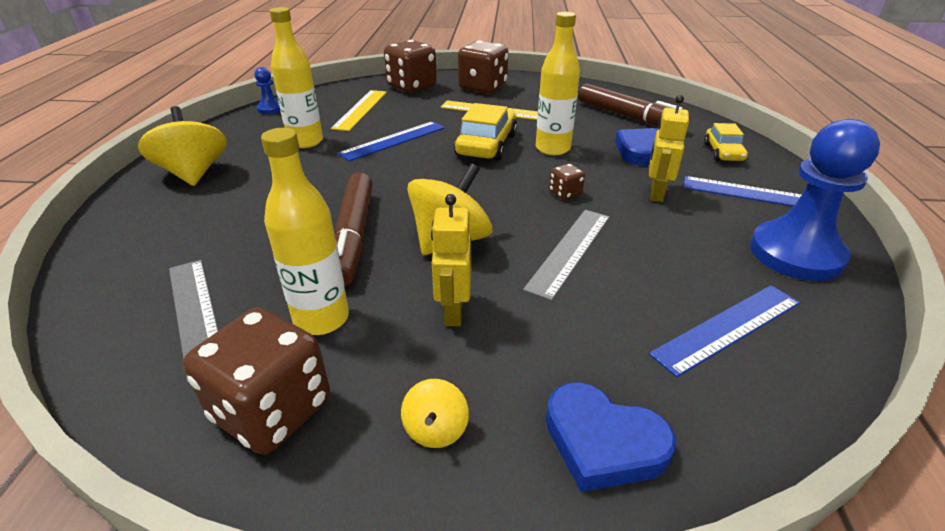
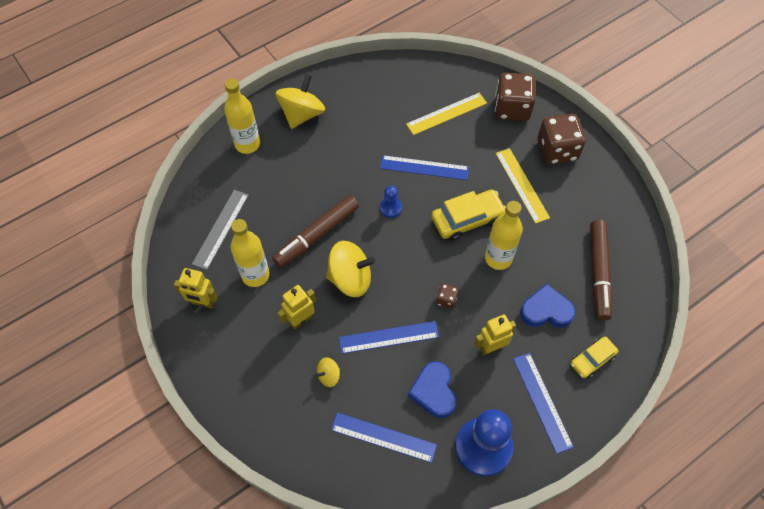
camera: 50 degrees right, 25 degrees up
(270, 109) = (399, 68): blue pawn -> blue pawn (390, 208)
(272, 410) = (203, 302): brown dice -> yellow robot
(306, 142) = (380, 127): yellow bottle -> yellow bottle (247, 144)
(435, 429) = (236, 361): yellow spinning top -> yellow spinning top (329, 376)
(569, 251) = (389, 337): grey ruler -> blue ruler
(602, 442) = (274, 420): blue heart -> blue heart (434, 391)

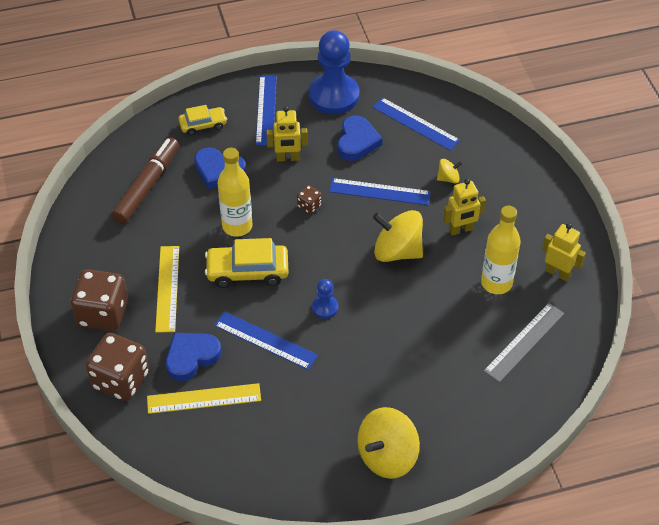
camera: 160 degrees left, 10 degrees down
(247, 144) = (469, 436): yellow bottle -> none
(317, 235) = (418, 303): brown marker -> none
(472, 139) = (191, 357): none -> blue heart

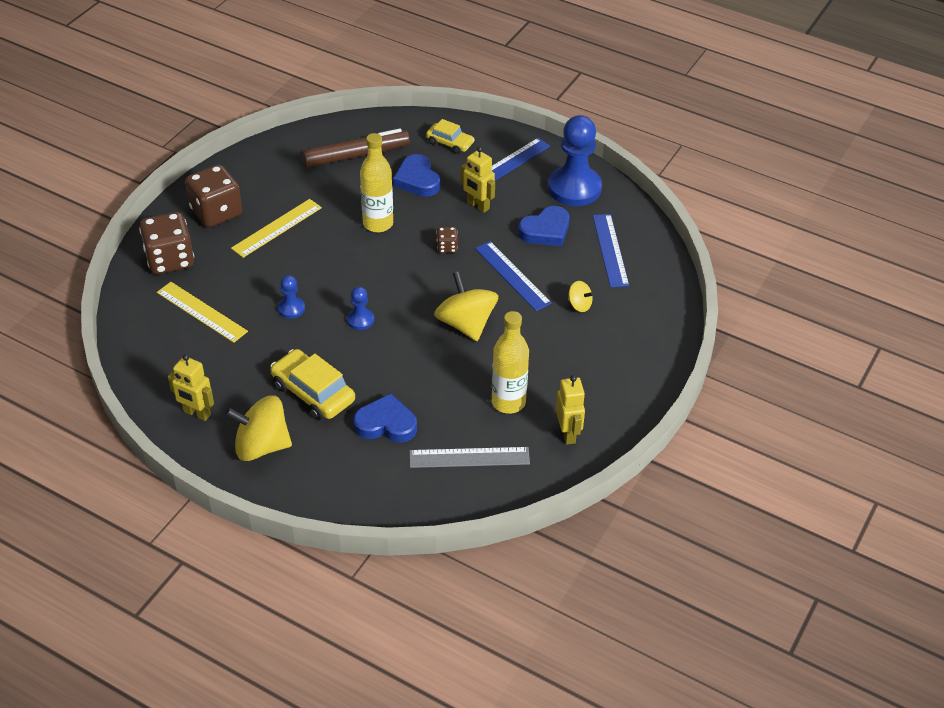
camera: 45 degrees right, 5 degrees down
(191, 357) = (230, 281): blue heart -> blue heart (386, 424)
(247, 271) = (343, 257): yellow car -> yellow car (313, 393)
(265, 340) = (291, 308): blue ruler -> blue pawn
(461, 230) = (536, 346): yellow robot -> yellow robot (196, 413)

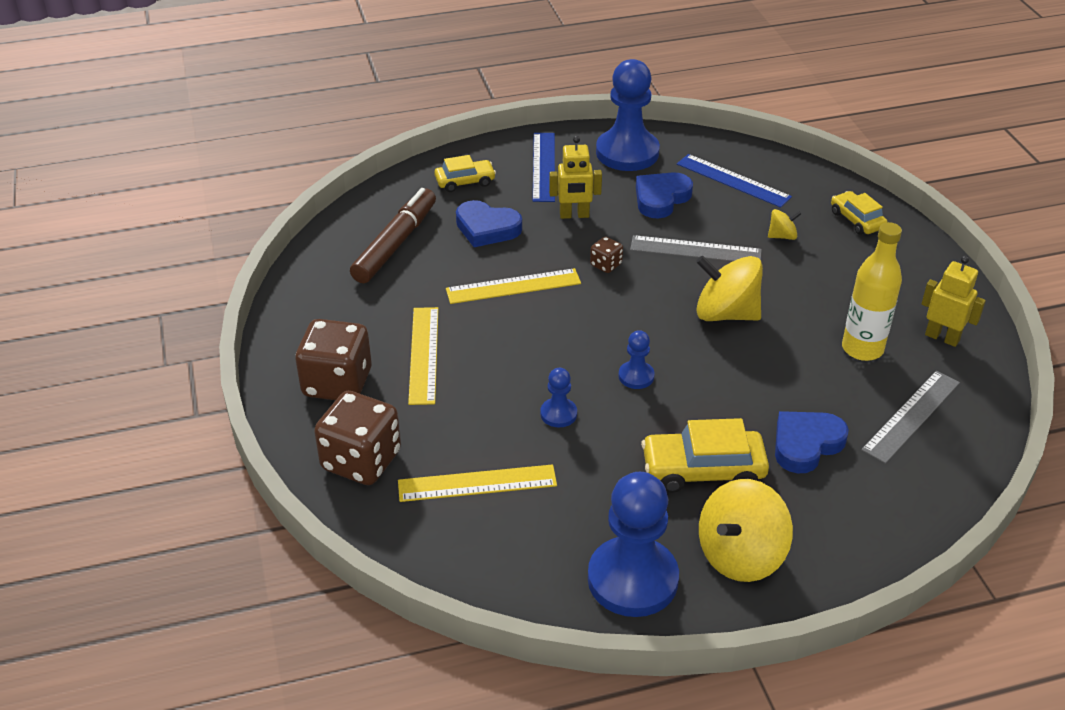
camera: 45 degrees left, 5 degrees down
(196, 413) = (632, 579): yellow robot -> blue pawn
(378, 224) = (513, 286): yellow bottle -> yellow ruler
(512, 276) = (695, 250): blue ruler -> grey ruler
(545, 230) = (661, 198): blue heart -> blue heart turned 150 degrees counterclockwise
(645, 329) = (857, 220): none -> yellow car

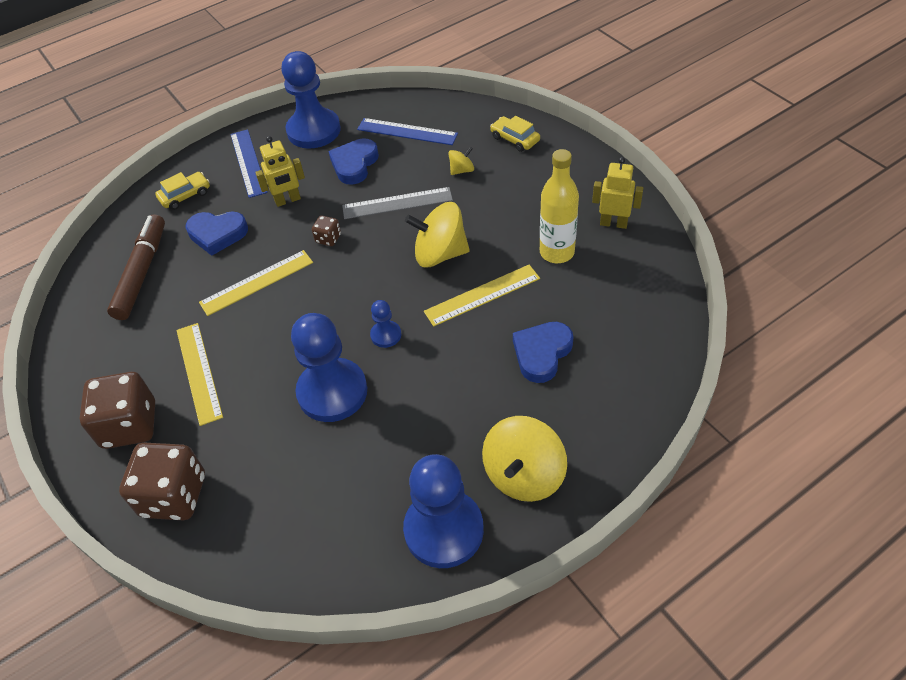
camera: 15 degrees left, 10 degrees up
(477, 483) = (283, 483): yellow ruler -> yellow ruler (482, 295)
(558, 414) = (332, 392): blue pawn -> blue pawn, size x2.17
(703, 470) = (468, 405): yellow car -> none
(911, 416) = (614, 300): grey ruler -> none

